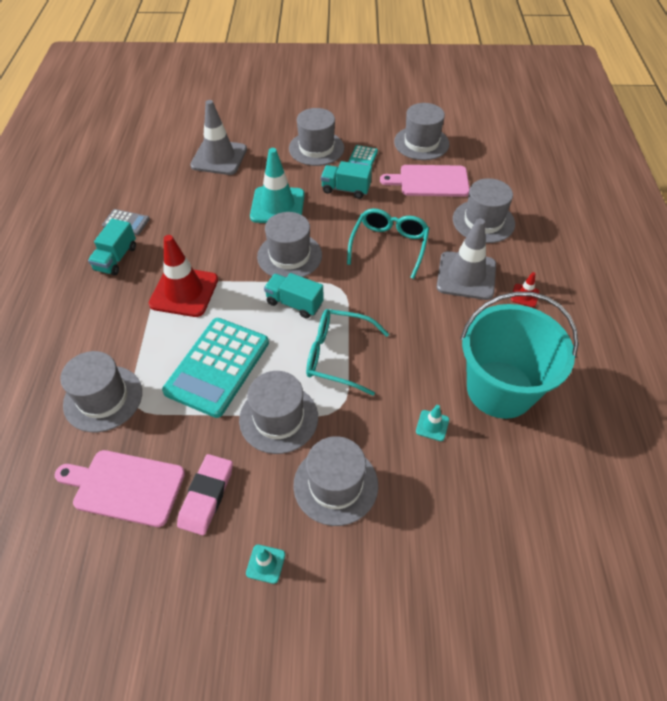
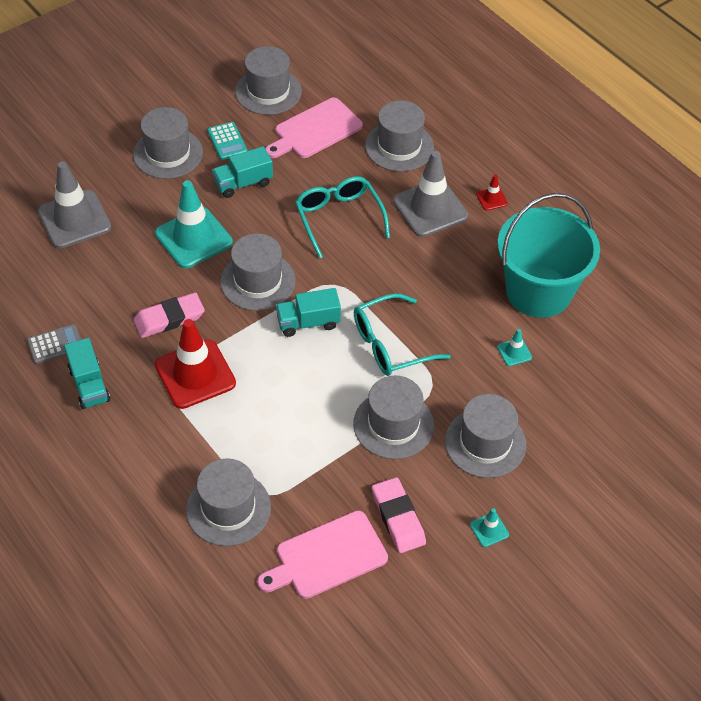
camera: 40 degrees left, 0 degrees up
(208, 246) = (169, 318): none -> pink eraser
(217, 367) = (299, 418): turquoise calculator -> none

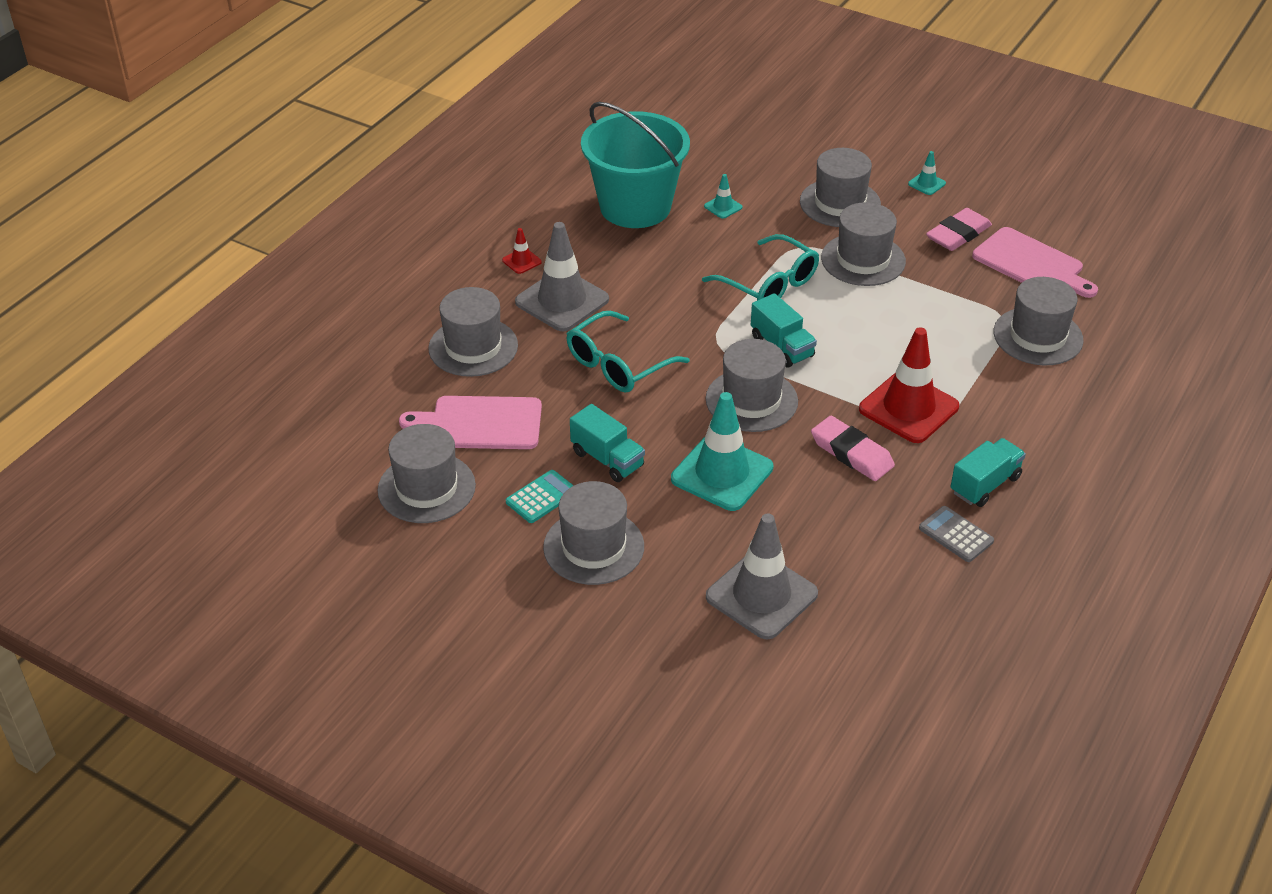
camera: 110 degrees left, 10 degrees down
(315, 130) = (480, 423): pink cutting board -> pink cutting board turned 150 degrees clockwise

